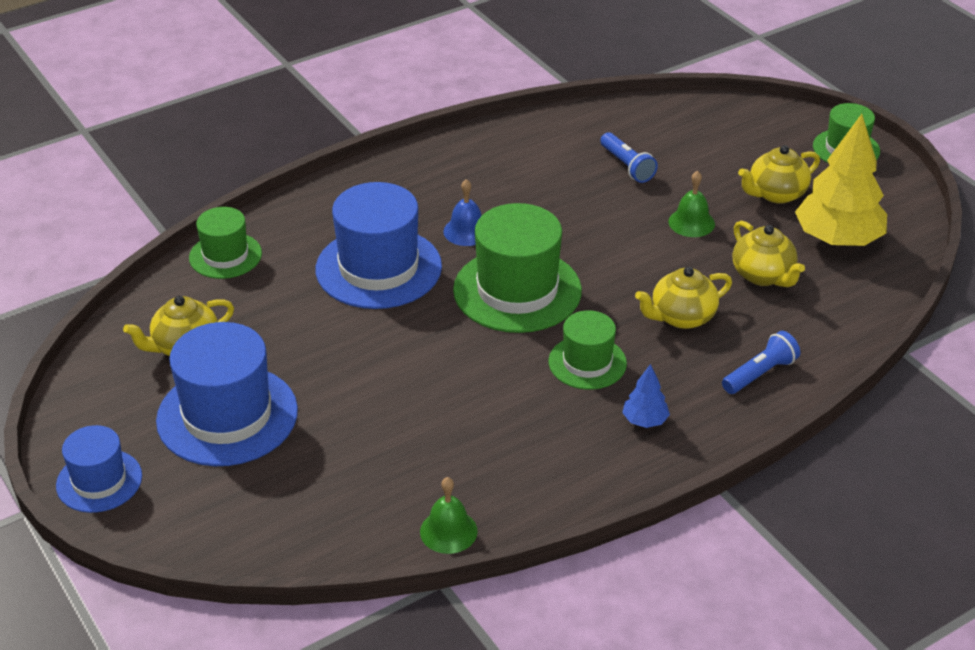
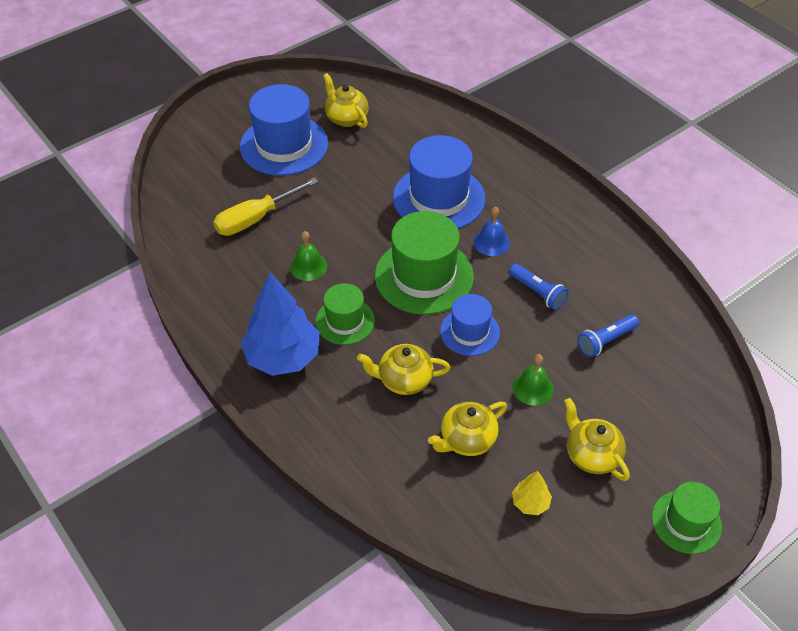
camera: 85 degrees right, 10 degrees up
(99, 481) = (229, 103): blue hat -> blue hat (469, 332)
(225, 255) = (440, 122): green hat -> none
(383, 447) = (256, 218): none -> yellow screwdriver
(448, 531) = (180, 256): green bell -> green bell (308, 266)
(645, 420) = (283, 357): blue tree -> blue tree, size x2.21
(681, 317) = (404, 380): yellow teapot -> yellow teapot turned 60 degrees counterclockwise
(760, 374) = (339, 432): blue flashlight -> blue flashlight (537, 292)
(837, 239) = (530, 503): yellow tree -> yellow tree, size x0.45

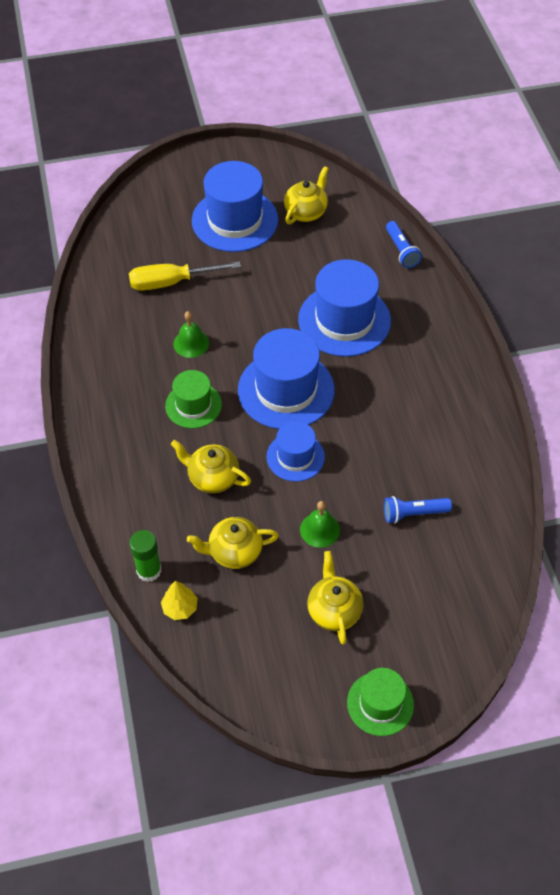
camera: 25 degrees right, 5 degrees up
(283, 357) = (124, 417): blue tree -> none
(346, 118) = (306, 212): yellow teapot -> yellow teapot turned 45 degrees clockwise
(395, 491) = (149, 570): none -> green glue stick
(424, 276) = (286, 390): green hat -> blue hat
(491, 242) = (366, 380): blue bell -> none
(530, 503) = (255, 628): yellow tree -> yellow tree (180, 608)
(537, 292) = (379, 444): blue flashlight -> blue flashlight (401, 250)

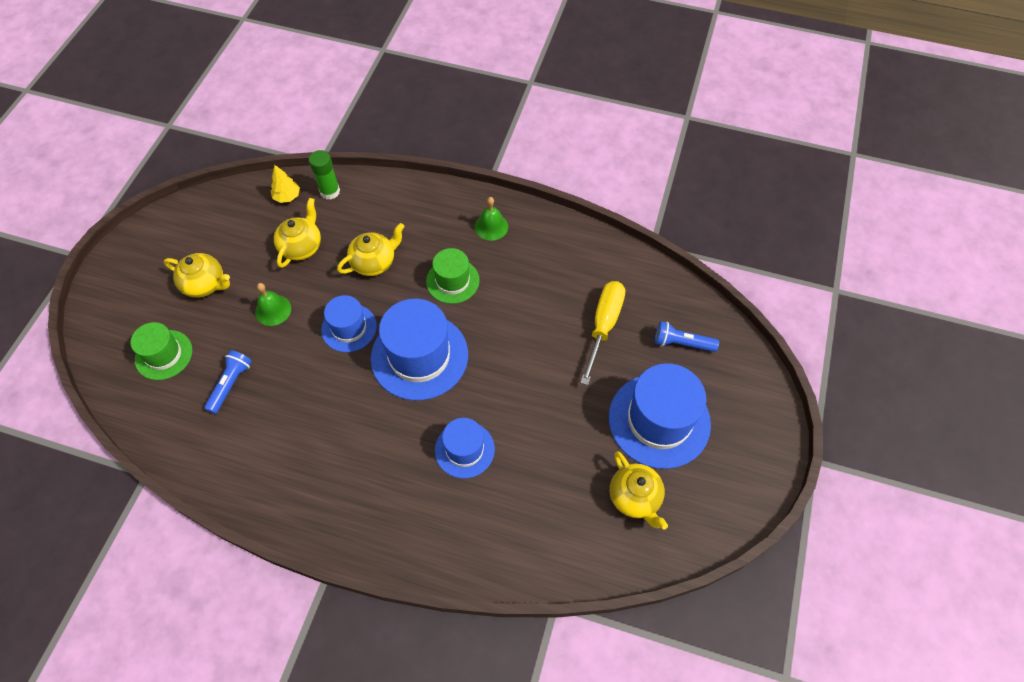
camera: 120 degrees right, 5 degrees up
(191, 343) = (520, 309): green bell -> green bell (491, 226)
(344, 320) = (464, 449): blue hat -> blue hat, size x0.58
(380, 703) = (120, 275): green hat -> green hat (164, 355)
(401, 250) = (522, 565): blue flashlight -> blue flashlight (682, 343)

